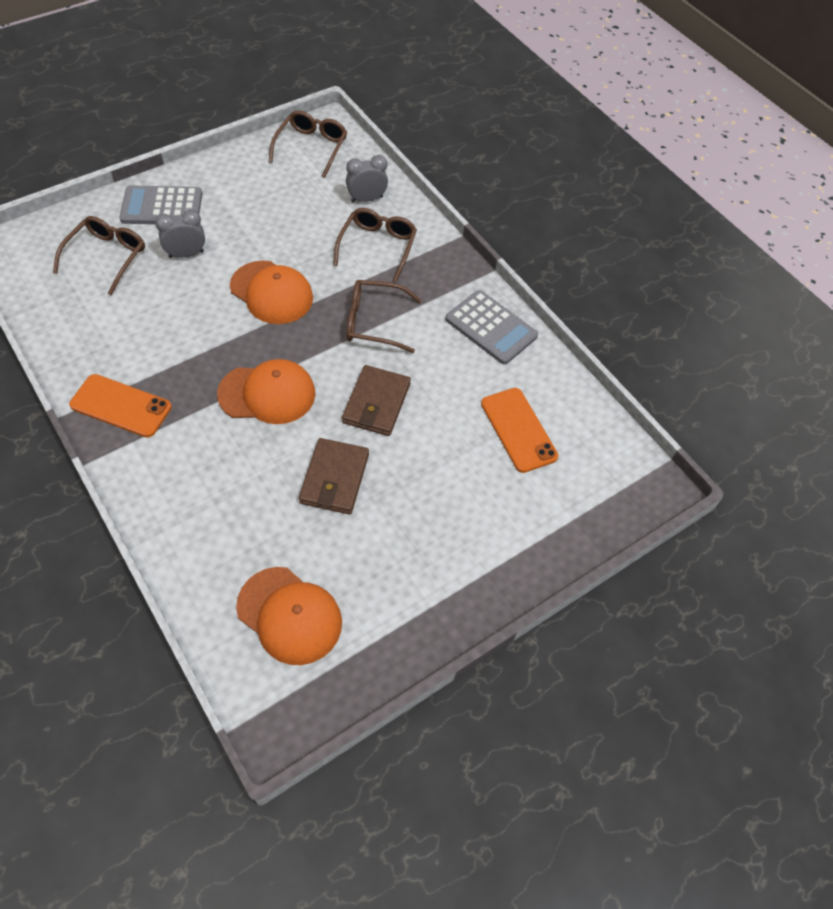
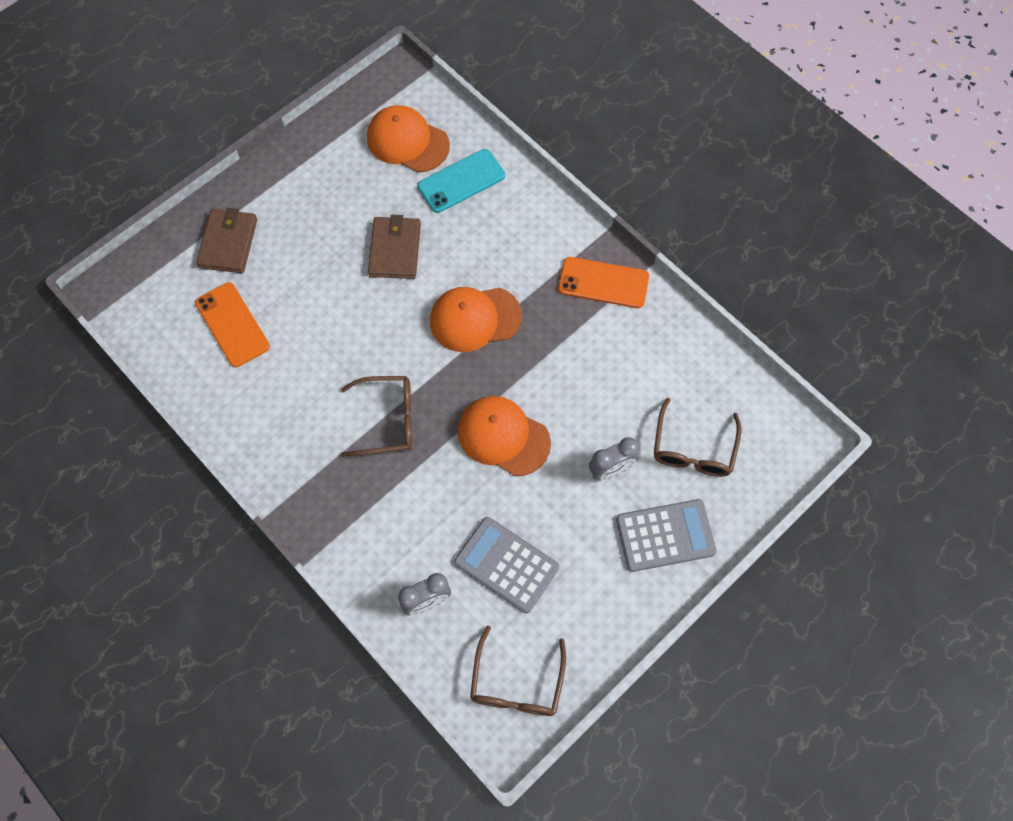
camera: 175 degrees right, 10 degrees up
(237, 548) = (461, 181): none -> turquoise phone
(376, 403) = (370, 328): brown wallet -> brown wallet (228, 243)
(377, 247) = (401, 525): brown glasses -> none
(491, 328) = (263, 437): grey calculator -> grey calculator (506, 565)

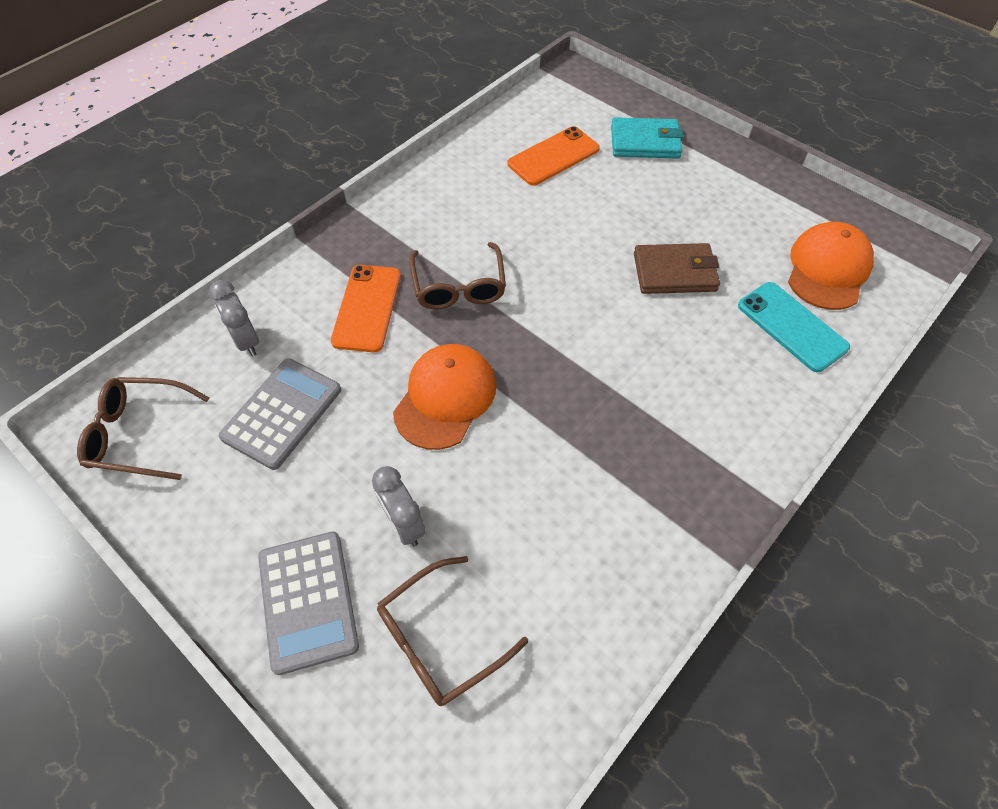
camera: 85 degrees right, 10 degrees down
(228, 243) = (645, 142): brown wallet -> turquoise wallet
(475, 319) = (600, 356): orange cap -> none
(603, 283) = (687, 501): orange phone -> orange phone (367, 308)
(693, 448) = (440, 638): brown glasses -> brown glasses turned 45 degrees counterclockwise

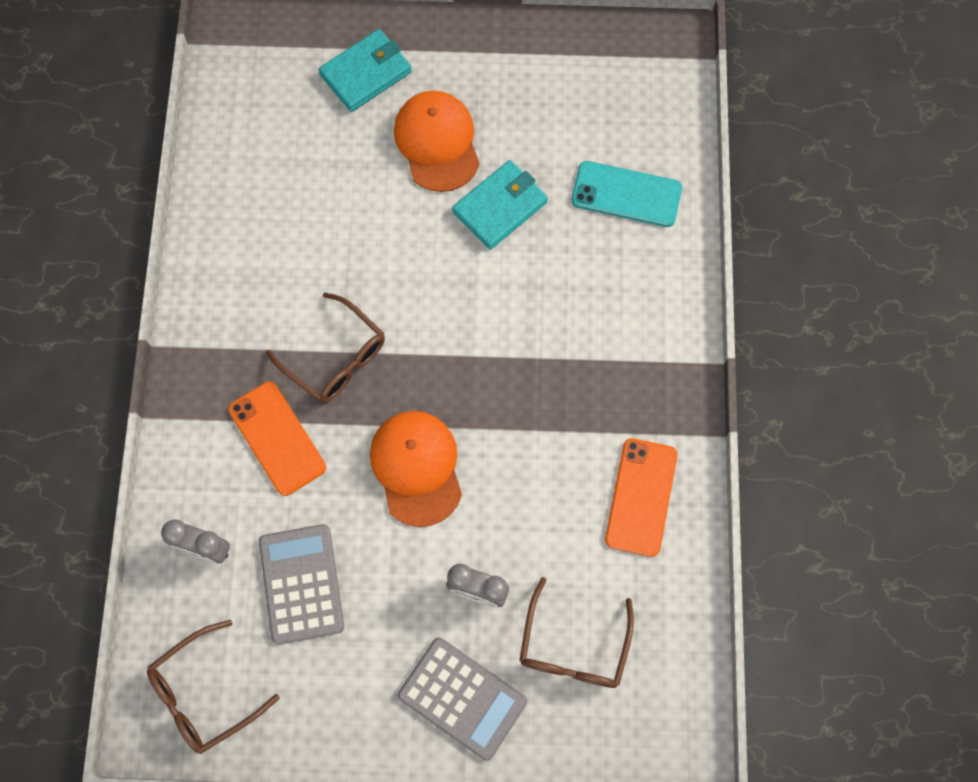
camera: 40 degrees left, 15 degrees up
(553, 156) = (296, 151): orange phone -> orange phone (641, 497)
(674, 272) = (500, 207): brown wallet -> turquoise wallet
(827, 269) = (616, 113): orange cap -> orange cap (437, 142)

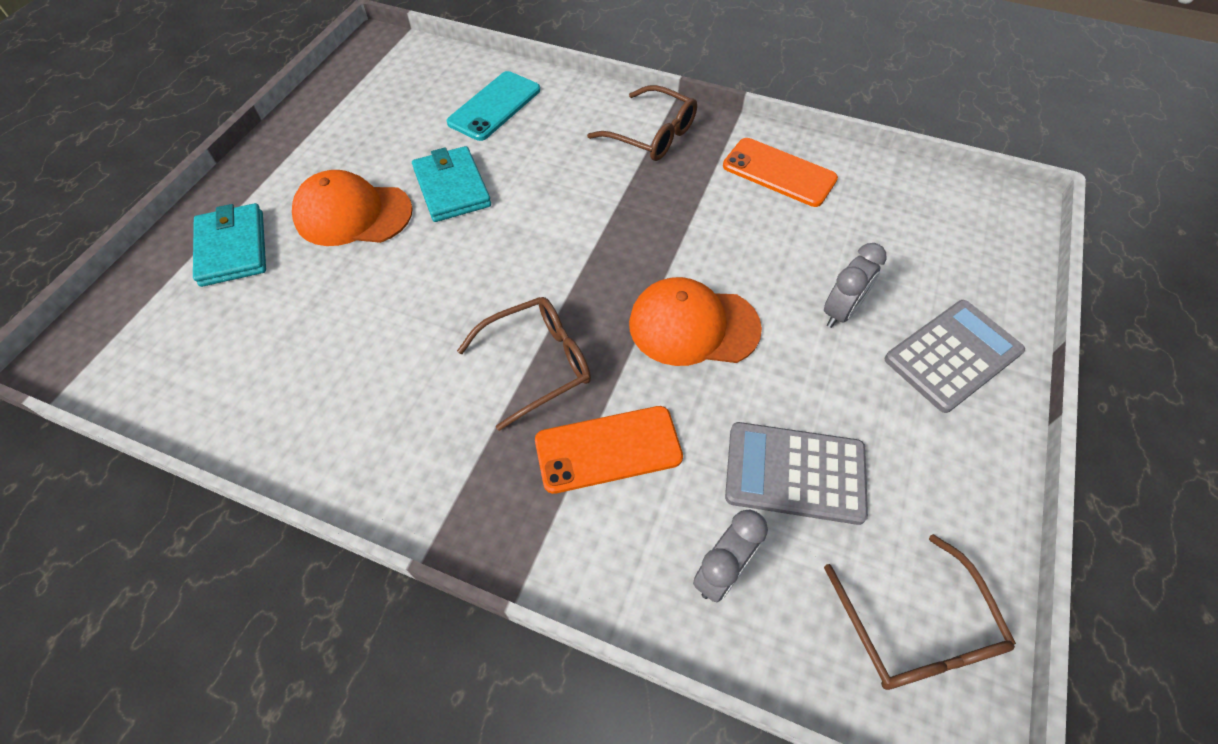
camera: 70 degrees left, 15 degrees down
(573, 645) = (910, 255): brown glasses -> brown glasses (651, 135)

